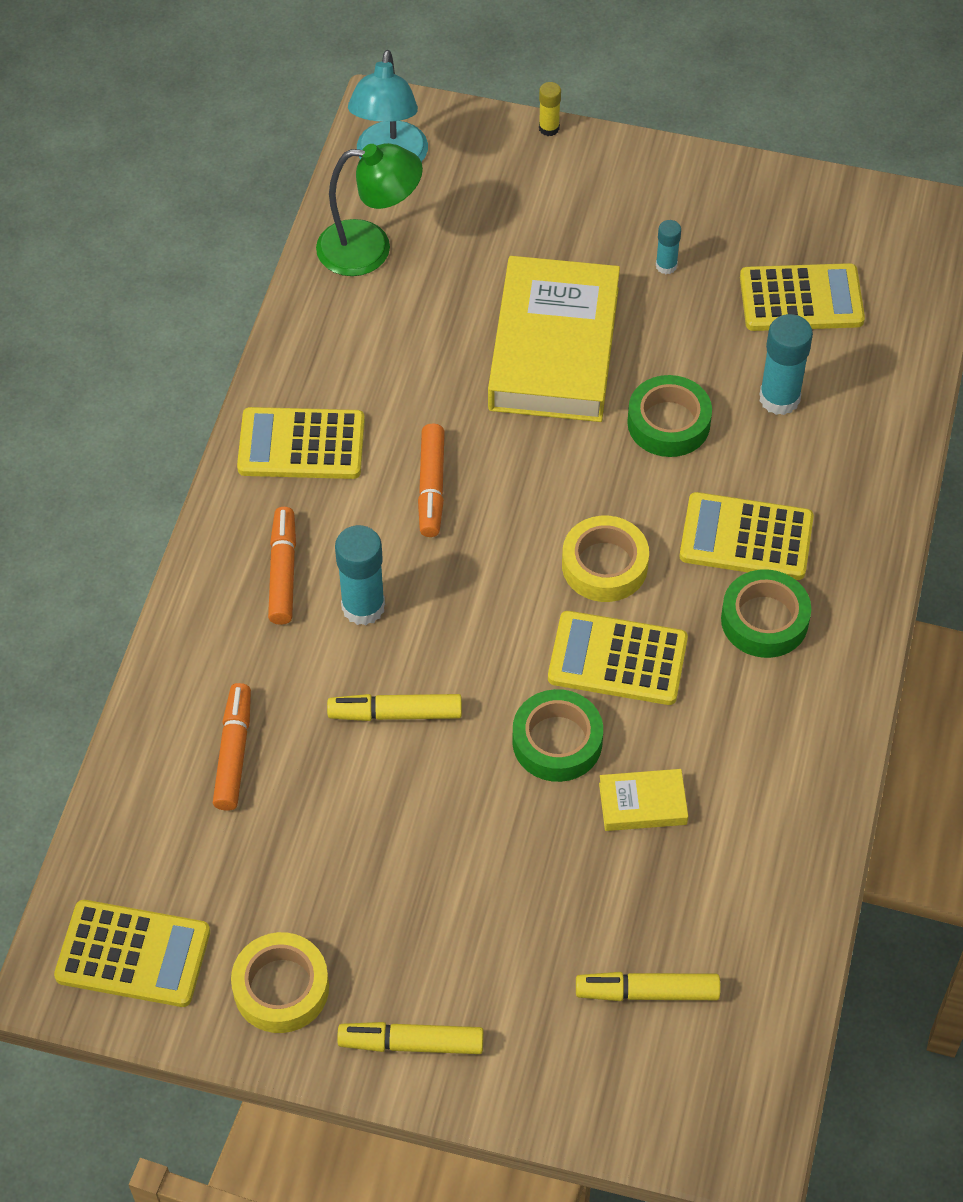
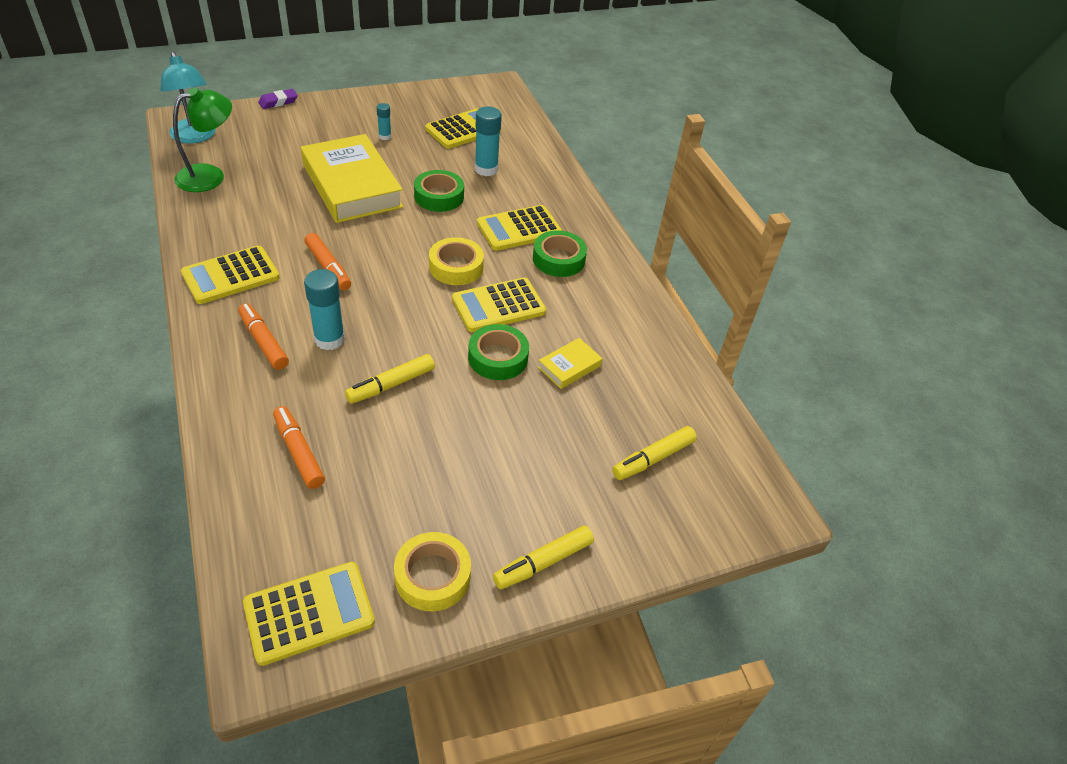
camera: 40 degrees left, 10 degrees down
(549, 128) = (278, 102): yellow glue stick -> purple eraser

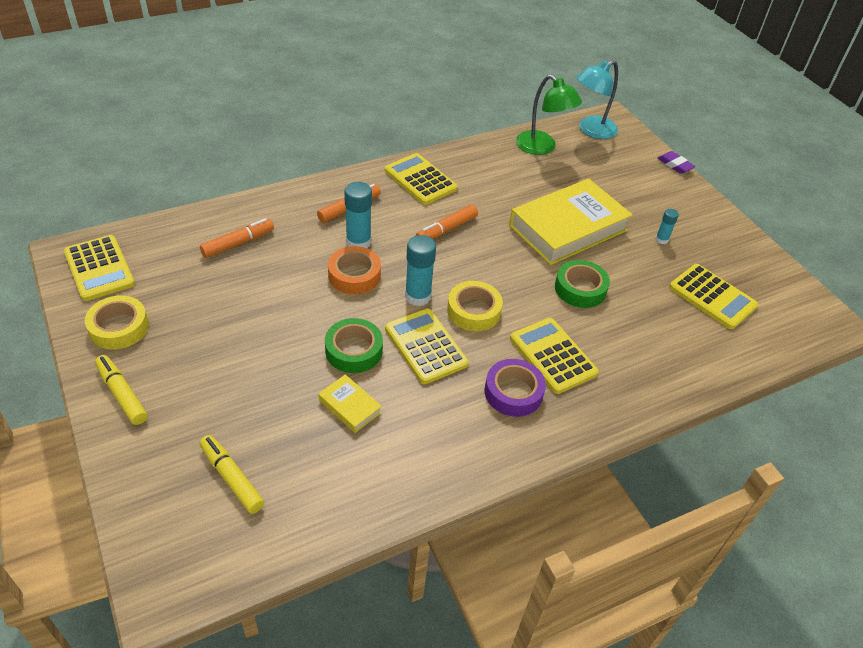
camera: 85 degrees right, 0 degrees up
(385, 347) = (354, 275): none -> orange tape
(391, 384) = (311, 283): yellow marker -> none
(486, 169) = (647, 321): turquoise glue stick -> turquoise glue stick (418, 296)
(558, 259) = (513, 392): green tape -> purple tape

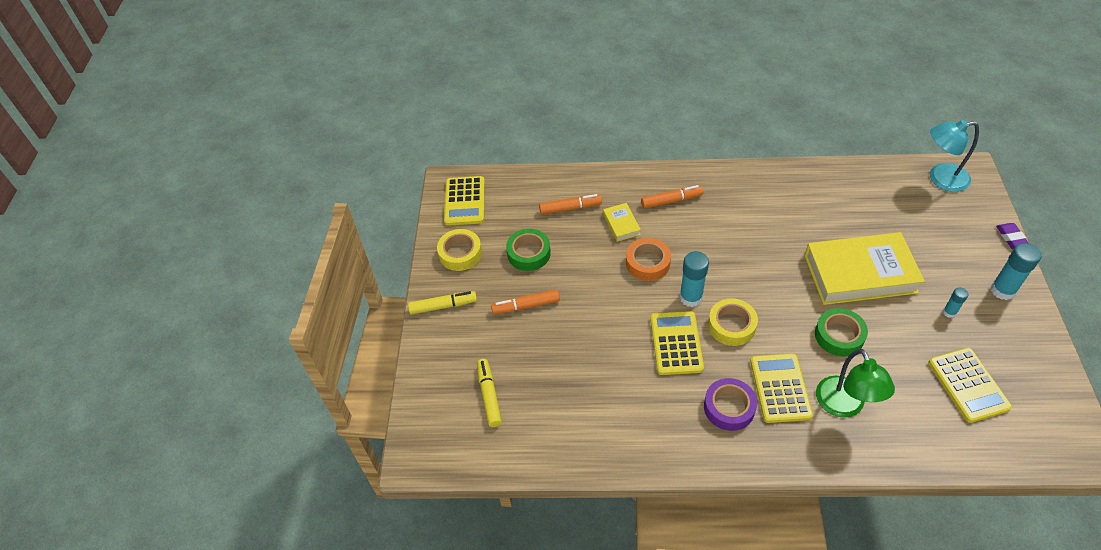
camera: 35 degrees right, 5 degrees up
(122, 394) = (443, 306): yellow marker -> yellow marker turned 90 degrees clockwise
(350, 406) = (594, 372): yellow book -> yellow book (621, 224)
(354, 350) = (618, 327): green tape -> green tape (529, 253)
(358, 242) = (664, 234): turquoise glue stick -> turquoise glue stick (1002, 290)
(420, 180) = (745, 189): yellow calculator -> none
(446, 229) = (745, 243): orange marker -> orange marker (526, 306)
(542, 147) = (878, 185): green lamp -> green lamp (844, 406)

